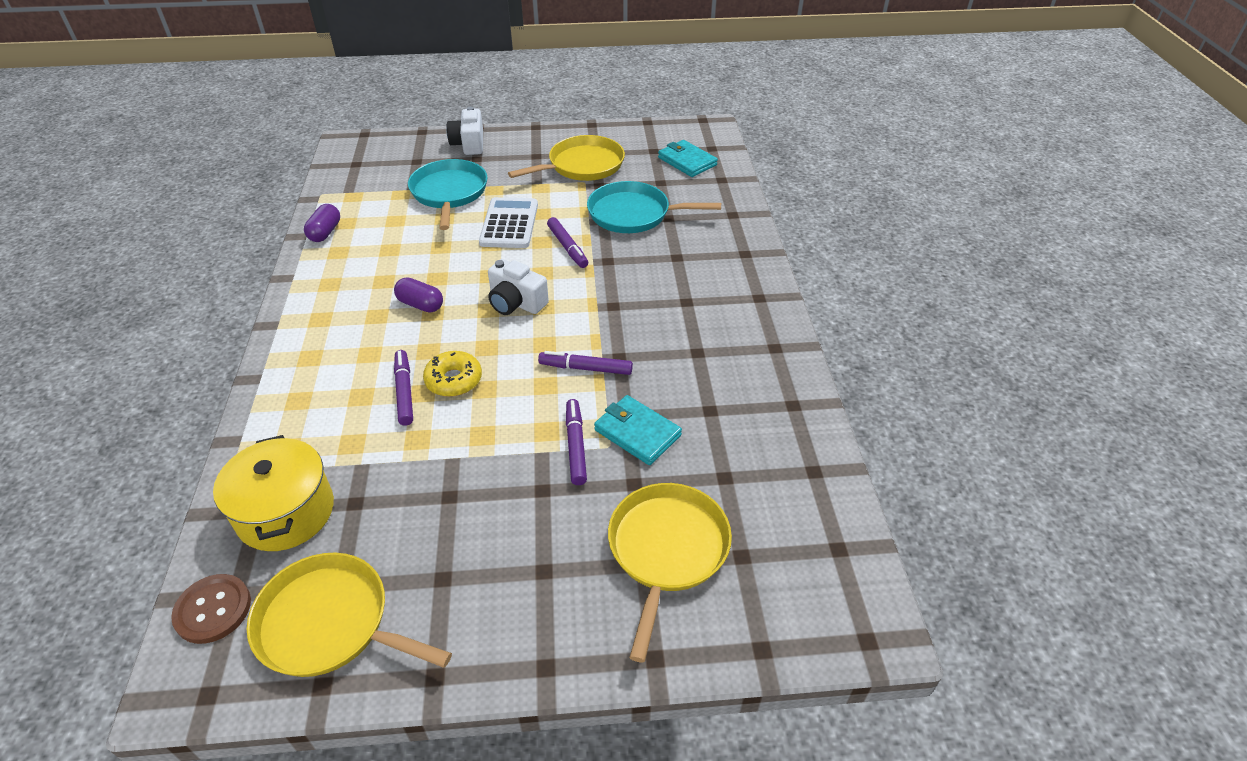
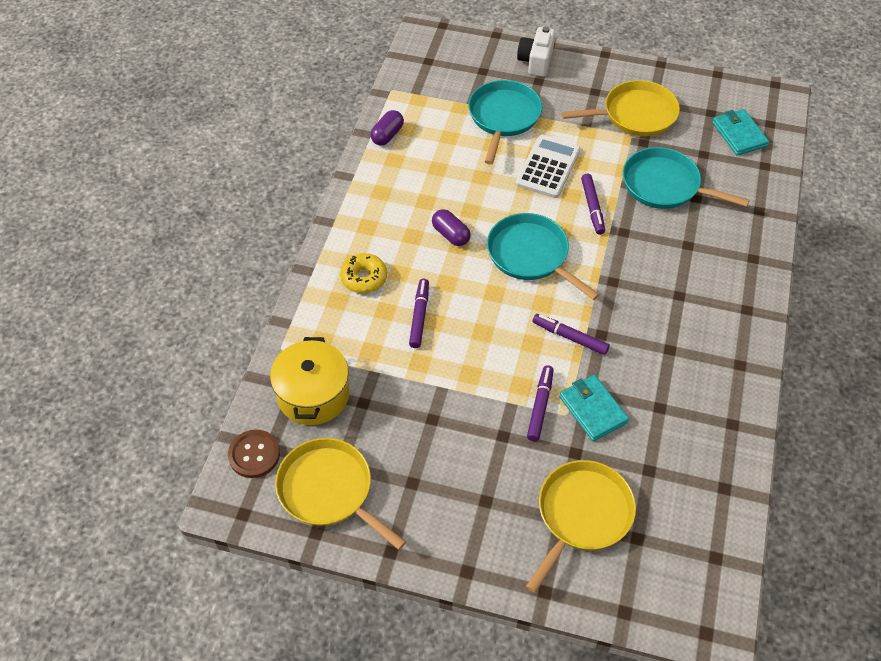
camera: 20 degrees right, 10 degrees up
(454, 380) = (460, 317): yellow donut -> yellow donut (364, 278)
(516, 303) = (530, 255): white camera -> turquoise pan

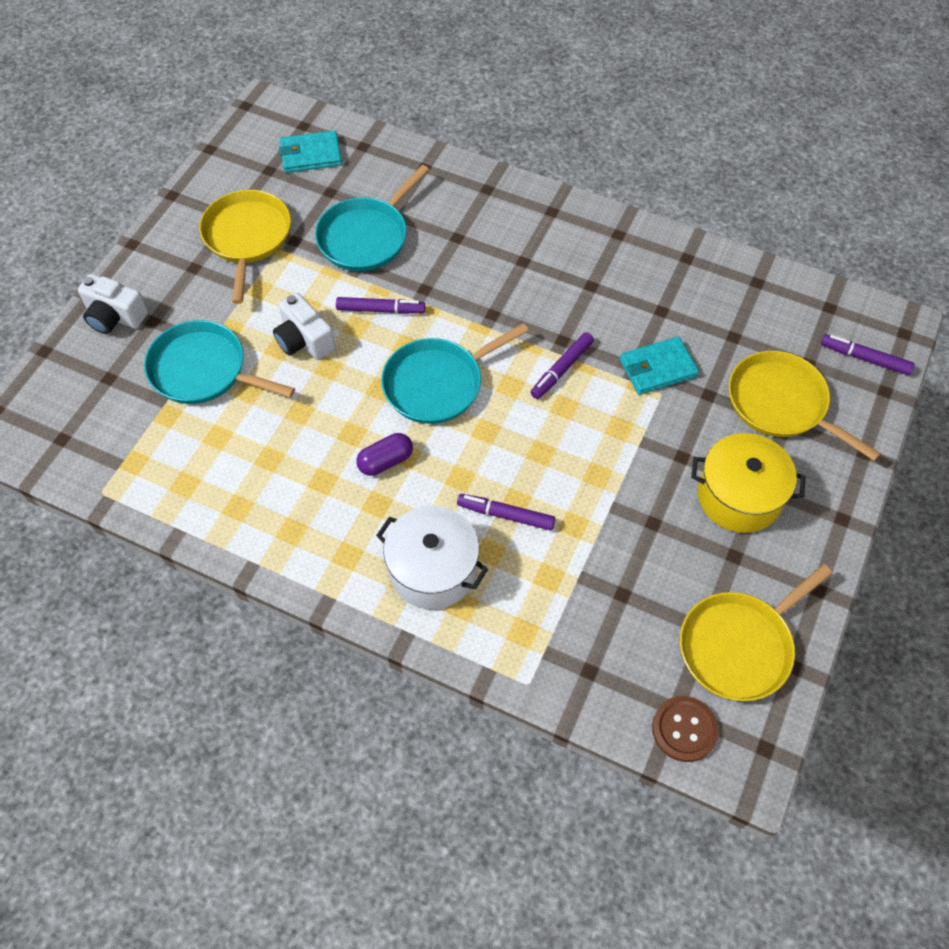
camera: 80 degrees left, 5 degrees up
(313, 395) = (604, 650): yellow pot -> yellow pot (739, 496)
(364, 278) = (433, 570): yellow donut -> white pot
(387, 135) = (189, 509): purple capsule -> none
(540, 406) = (648, 415): purple marker -> purple marker (864, 358)
(548, 167) = (304, 340): white calculator -> white camera

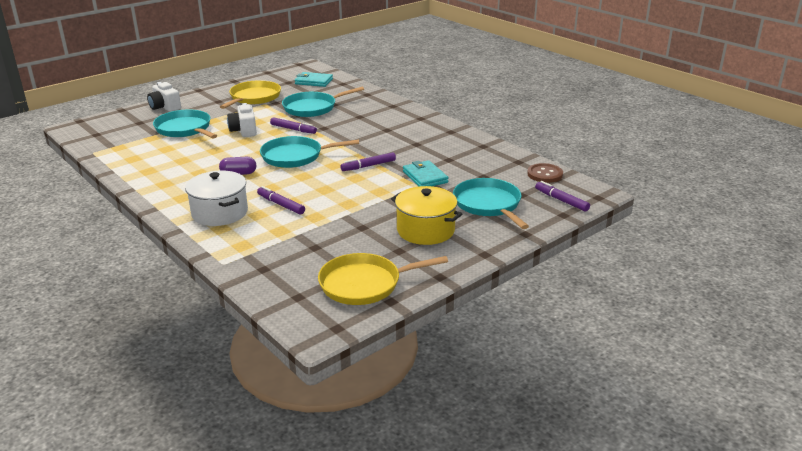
camera: 25 degrees right, 30 degrees down
(657, 368) = (425, 177): turquoise wallet -> turquoise wallet turned 60 degrees clockwise
(684, 729) = (294, 306): brown button -> brown button (545, 174)
(781, 404) = (488, 204): yellow pan -> turquoise pan

